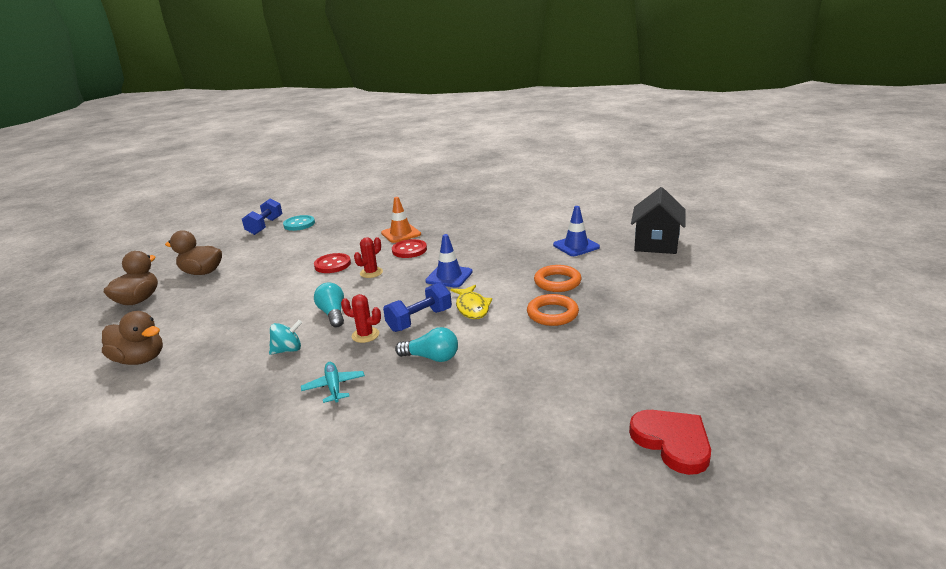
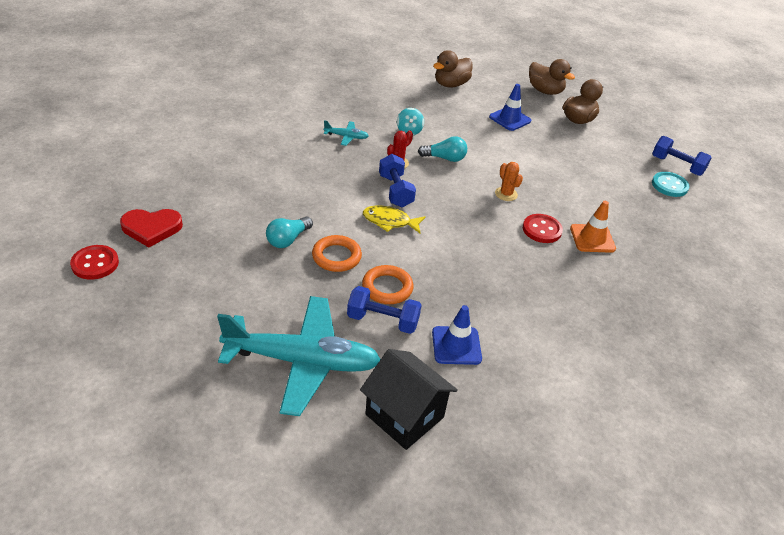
camera: 110 degrees right, 15 degrees up
(332, 264) = (542, 180): red button -> red button (95, 263)
(371, 273) = (506, 194): red cactus -> orange cactus
(432, 357) = (338, 179): turquoise light bulb -> turquoise light bulb (288, 240)
(449, 276) = (459, 231): blue traffic cone -> blue traffic cone (510, 119)
(593, 273) = (382, 320): none -> blue dumbbell
(676, 285) = (303, 361): none -> turquoise plane

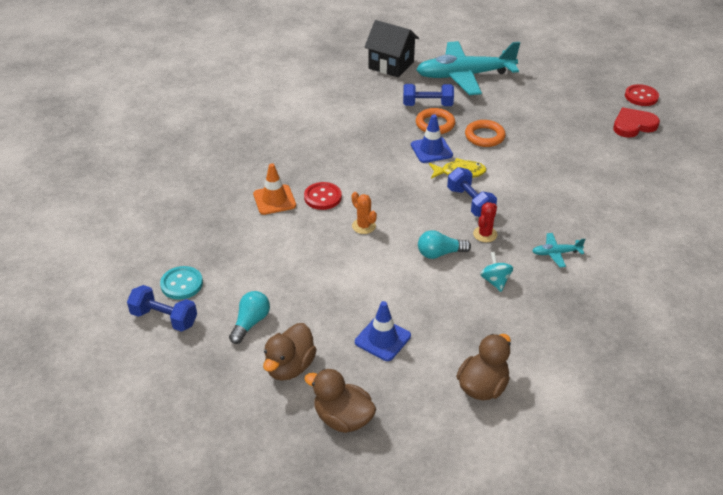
camera: 170 degrees right, 0 degrees up
(288, 240) = (529, 140): turquoise light bulb -> turquoise light bulb (250, 323)
(456, 345) = (372, 101): blue traffic cone -> blue traffic cone (431, 150)

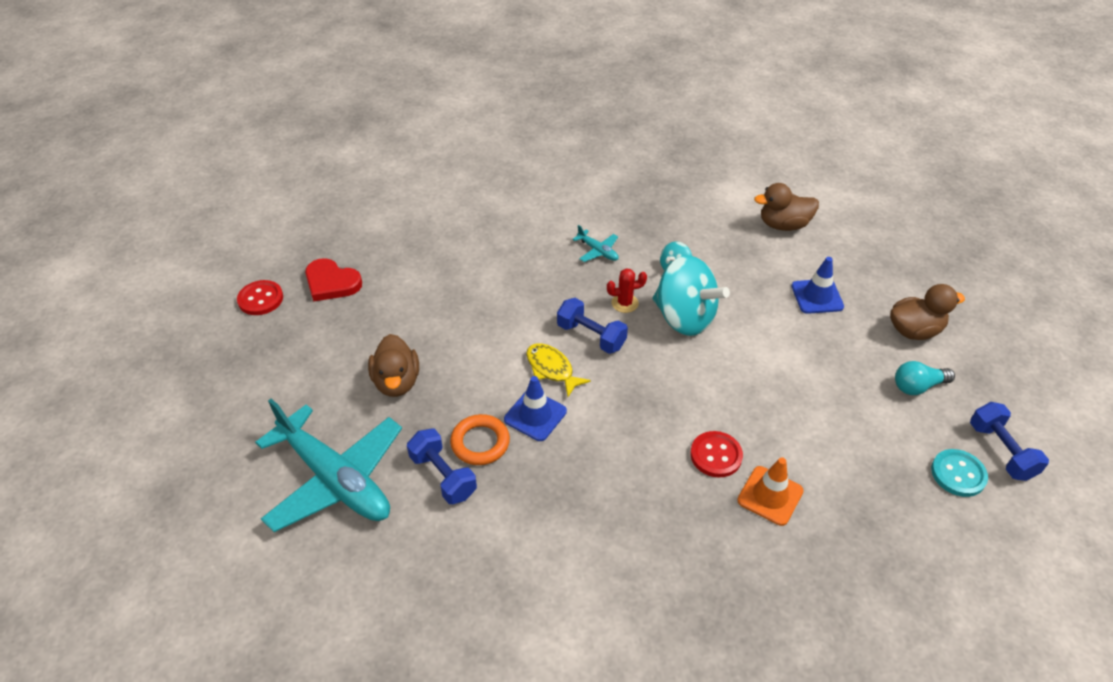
camera: 130 degrees left, 5 degrees up
(343, 418) = (905, 274): brown duck -> brown duck (397, 382)
(363, 226) = (715, 392): orange cactus -> none
(391, 65) = (371, 585): black house -> none
(440, 253) = (684, 318): turquoise light bulb -> turquoise spinning top
(470, 202) = (591, 336): blue dumbbell -> blue dumbbell turned 75 degrees counterclockwise
(484, 136) = (463, 385): orange ring -> none

